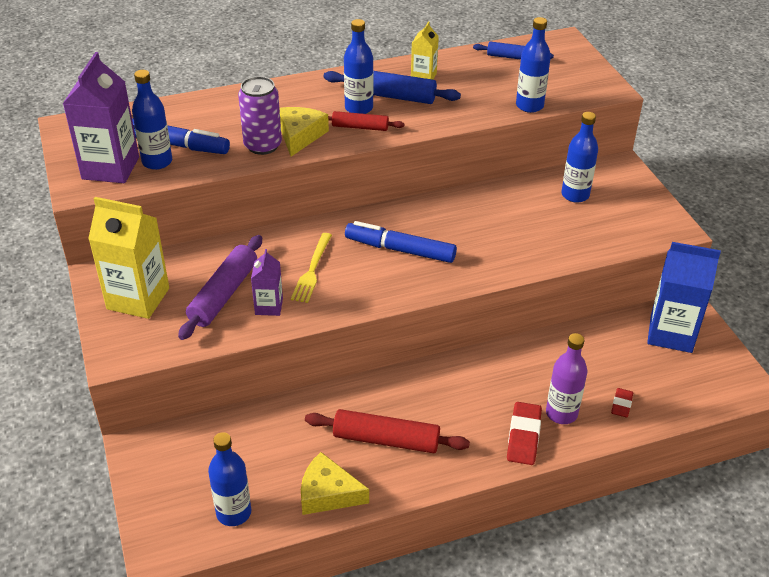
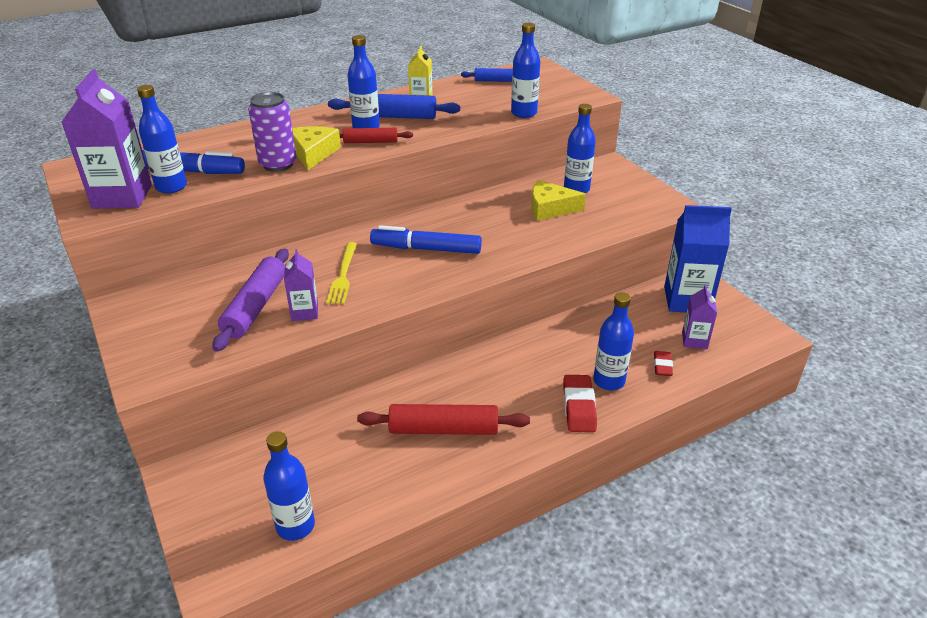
camera: 10 degrees left, 5 degrees down
(138, 298) = (165, 321): yellow carton -> none
(328, 493) = (394, 490): yellow cheese -> yellow cheese (550, 208)
(561, 413) = (609, 381): purple bottle -> blue bottle
(664, 381) = (694, 340): none -> purple carton

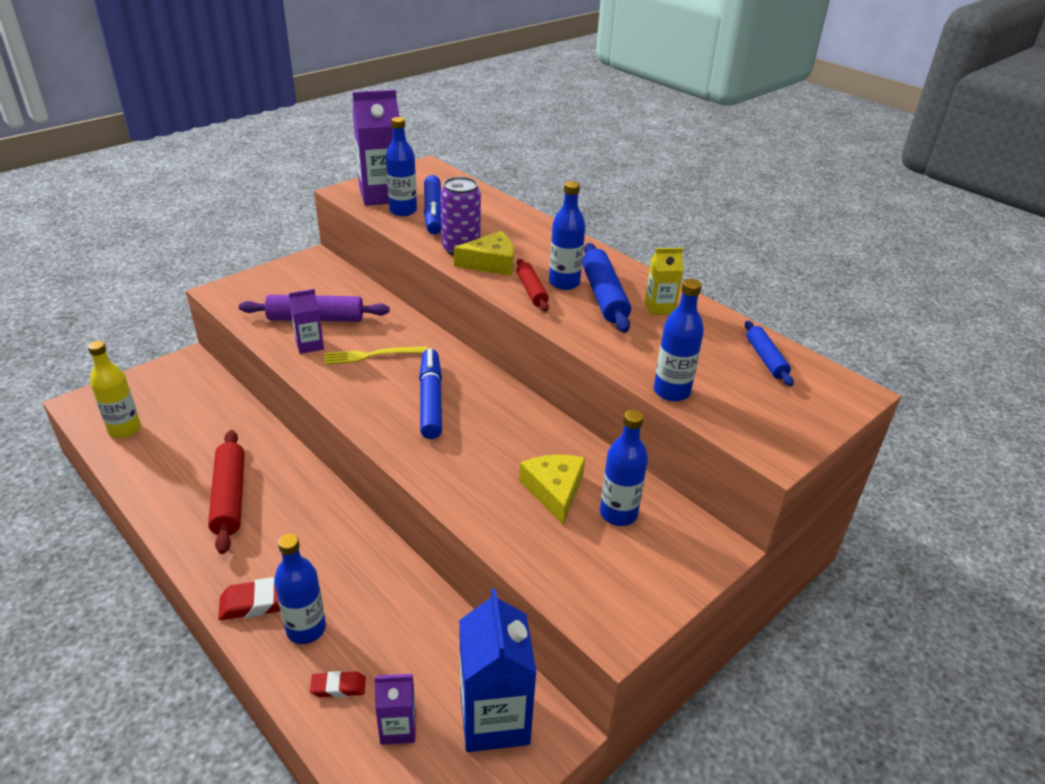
camera: 75 degrees right, 0 degrees up
(295, 526) = (125, 429): blue bottle -> yellow bottle

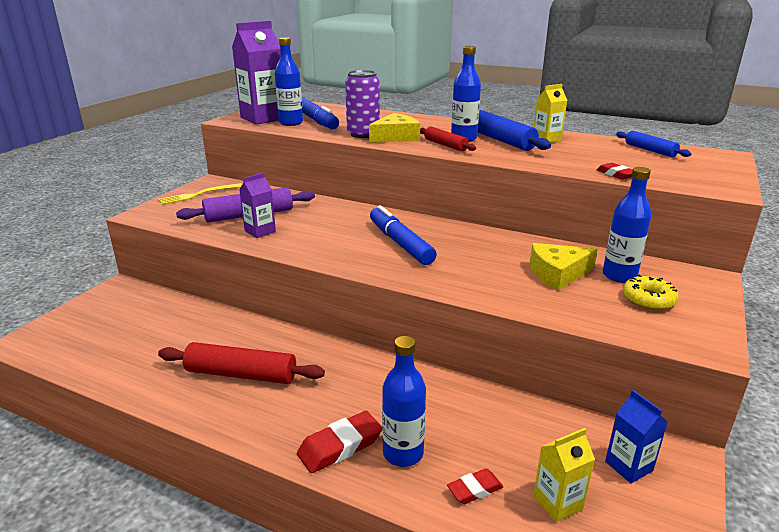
camera: 20 degrees left, 10 degrees down
(125, 429) = (89, 350): yellow bottle -> none
(230, 497) = (241, 374): red rolling pin -> red rolling pin turned 45 degrees counterclockwise
(371, 355) = (321, 227): yellow fork -> yellow fork (198, 194)
(398, 727) = (557, 503): purple carton -> yellow carton
(494, 719) = (628, 466): blue carton -> blue carton, size x0.53
(554, 491) = (557, 274): yellow cheese -> yellow cheese turned 75 degrees counterclockwise
(616, 555) = (648, 299): none -> yellow donut
(671, 391) = (616, 174): blue bottle -> red eraser

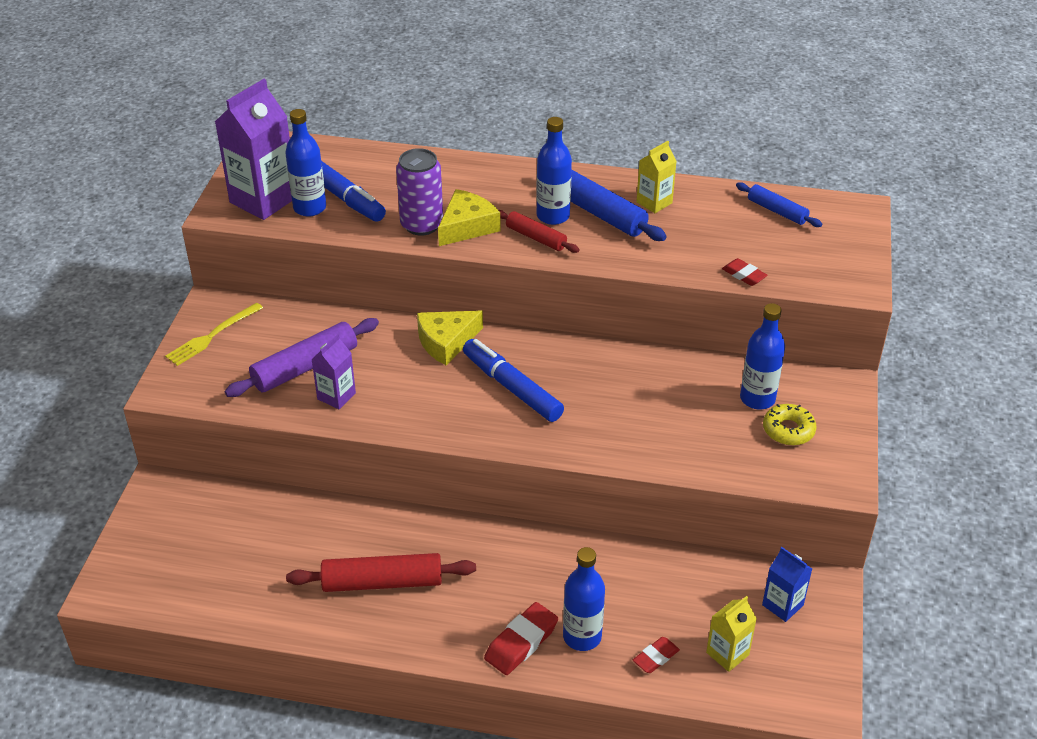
camera: 15 degrees left, 15 degrees up
(557, 274) = (695, 408): yellow cheese -> yellow cheese (446, 342)

